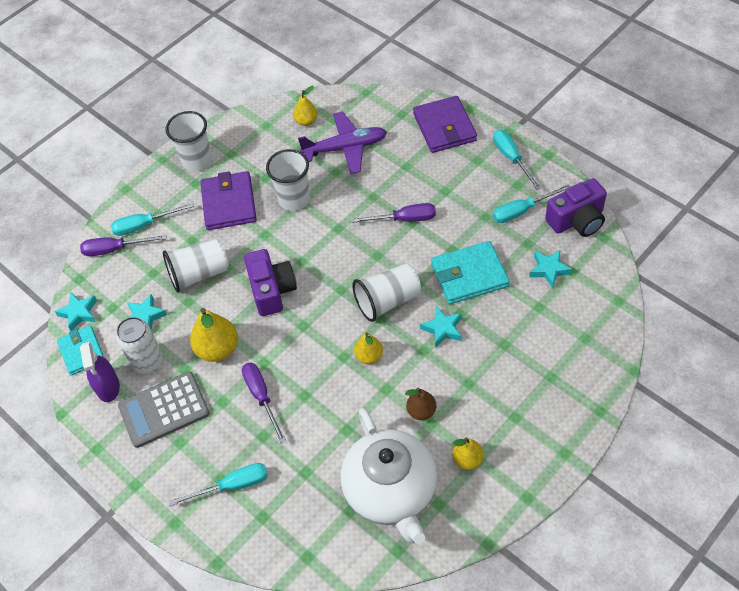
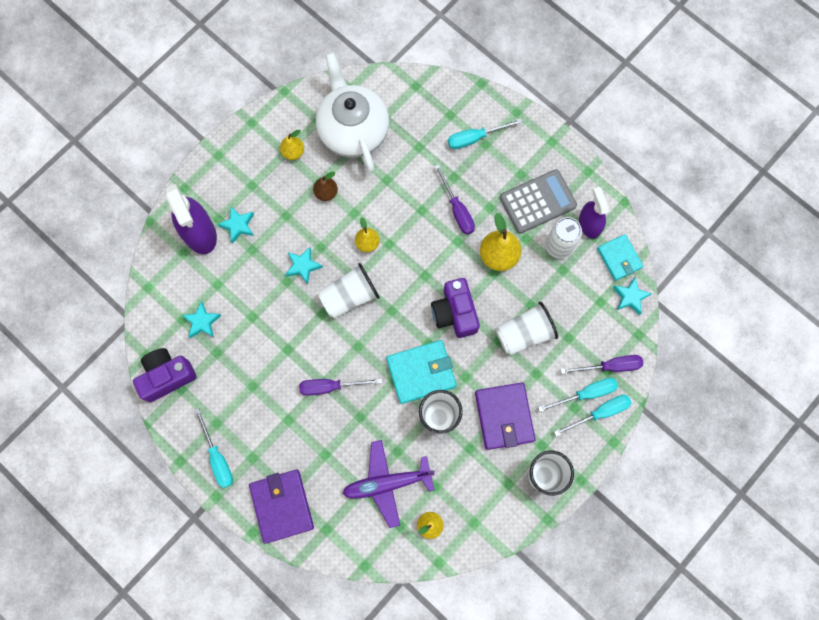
camera: 175 degrees right, 20 degrees up
(145, 316) = (568, 291): turquoise star -> turquoise star (238, 225)
(469, 275) = (274, 320): turquoise wallet -> turquoise wallet (421, 372)
(522, 211) = (217, 390): turquoise screwdriver -> turquoise screwdriver (600, 413)
(570, 360) = (199, 232): none -> purple spray bottle

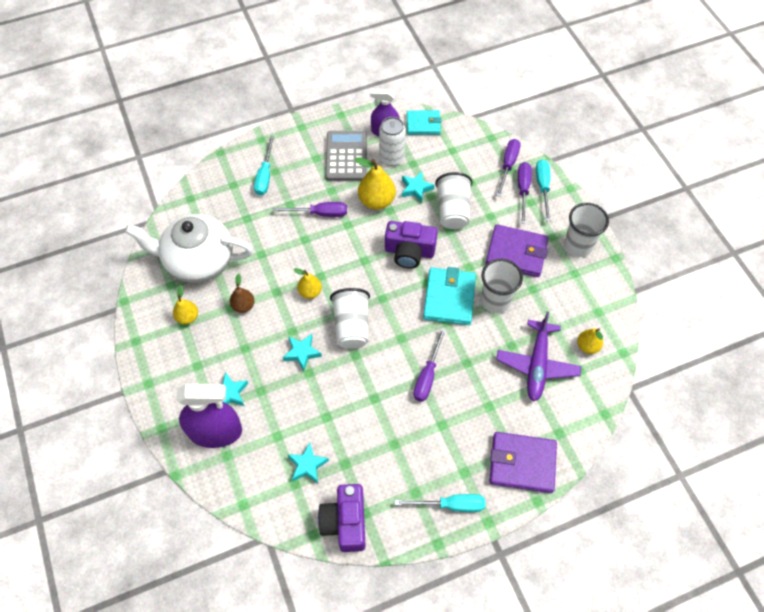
camera: 65 degrees left, 15 degrees down
(586, 394) = (523, 190): turquoise screwdriver -> purple screwdriver
(630, 297) = (458, 130): turquoise star -> turquoise star (416, 189)

